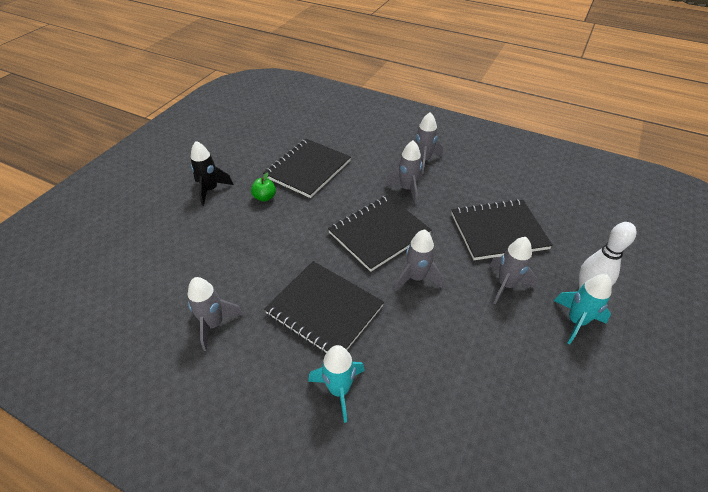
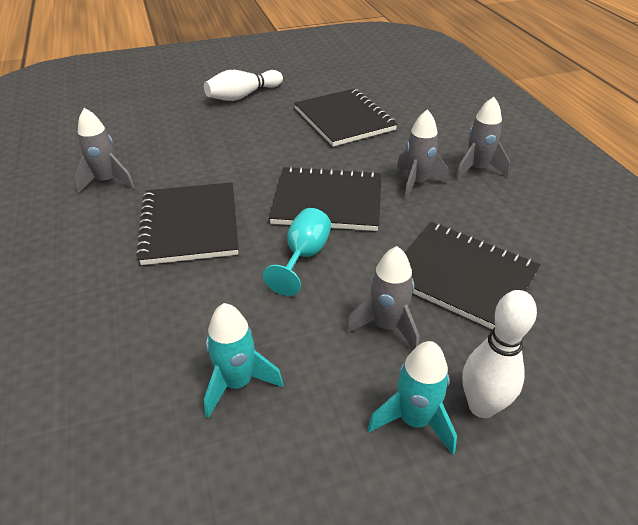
camera: 45 degrees right, 5 degrees down
(210, 190) = (243, 96): black rocket -> white bowling pin
(265, 197) = (274, 121): green apple -> none
(308, 169) = (344, 119): black notebook -> black notebook turned 75 degrees clockwise
(339, 390) = (110, 285): turquoise rocket -> turquoise rocket (237, 383)
(416, 278) = (304, 256): grey rocket -> turquoise goblet

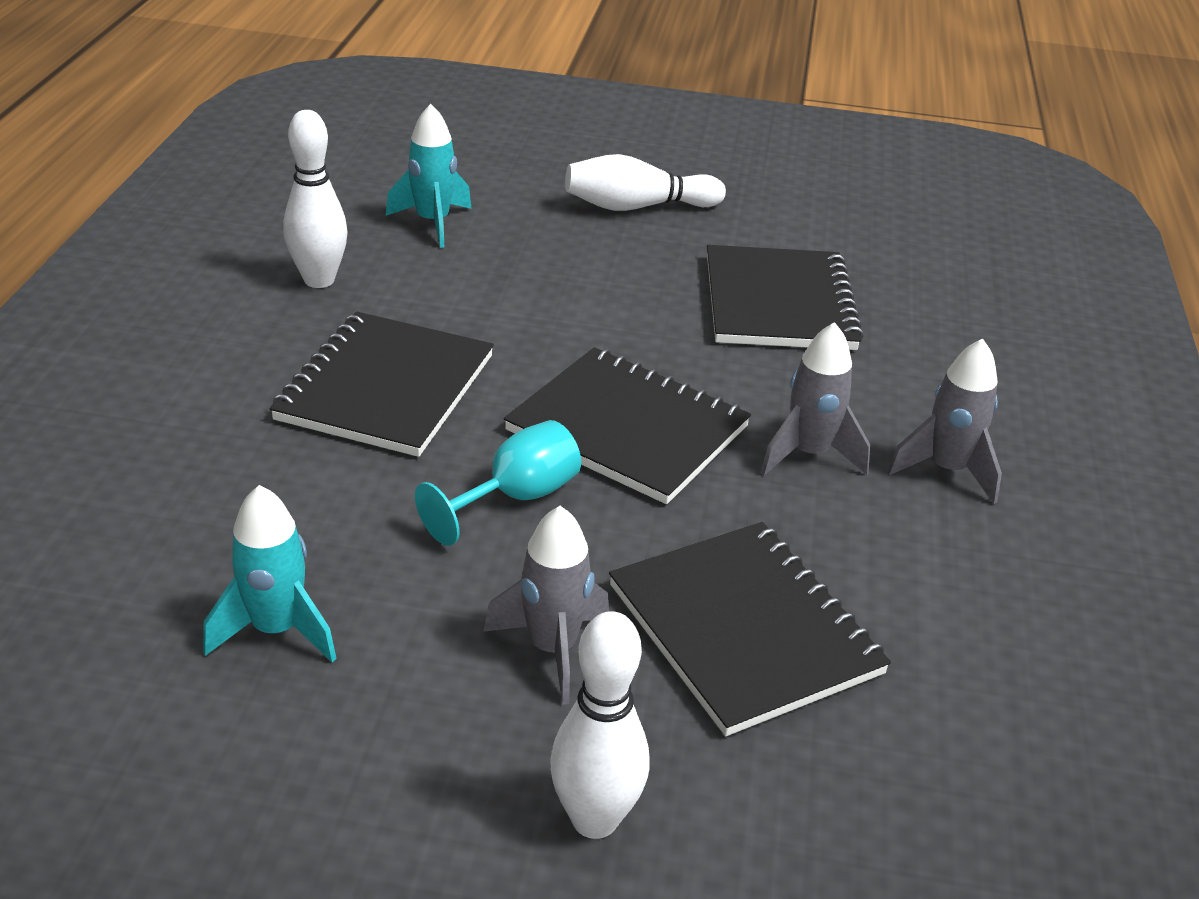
camera: 25 degrees right, 5 degrees down
(107, 181) = (319, 280): grey rocket -> white bowling pin
(414, 420) = (476, 789): turquoise rocket -> turquoise rocket (432, 223)

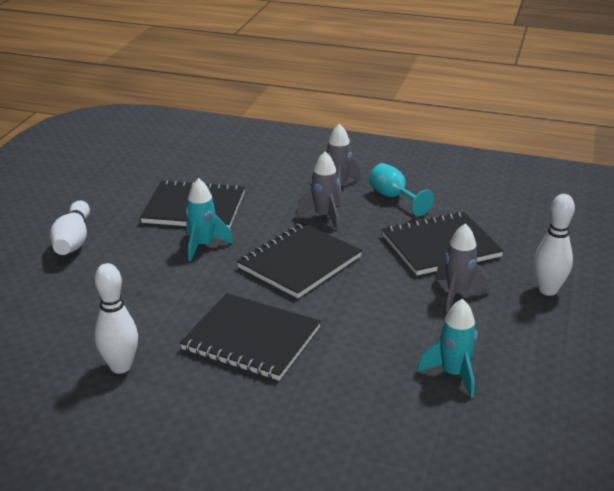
camera: 80 degrees left, 5 degrees down
(432, 223) = (61, 318): turquoise rocket -> turquoise rocket (203, 245)
(516, 498) = (353, 298): turquoise goblet -> turquoise goblet (393, 197)

